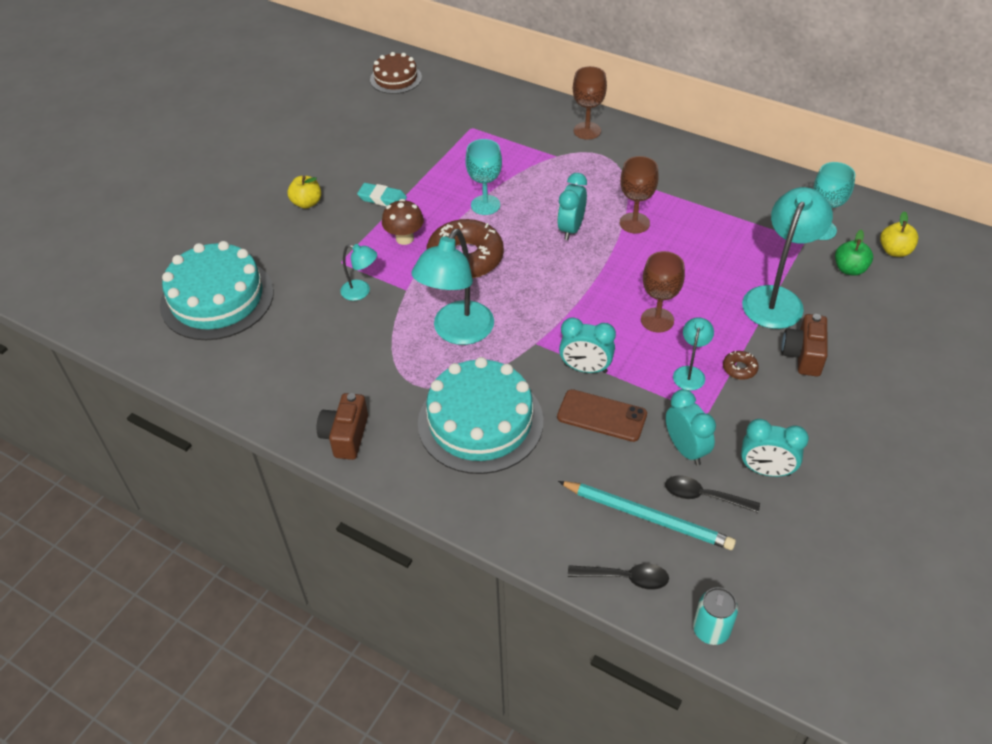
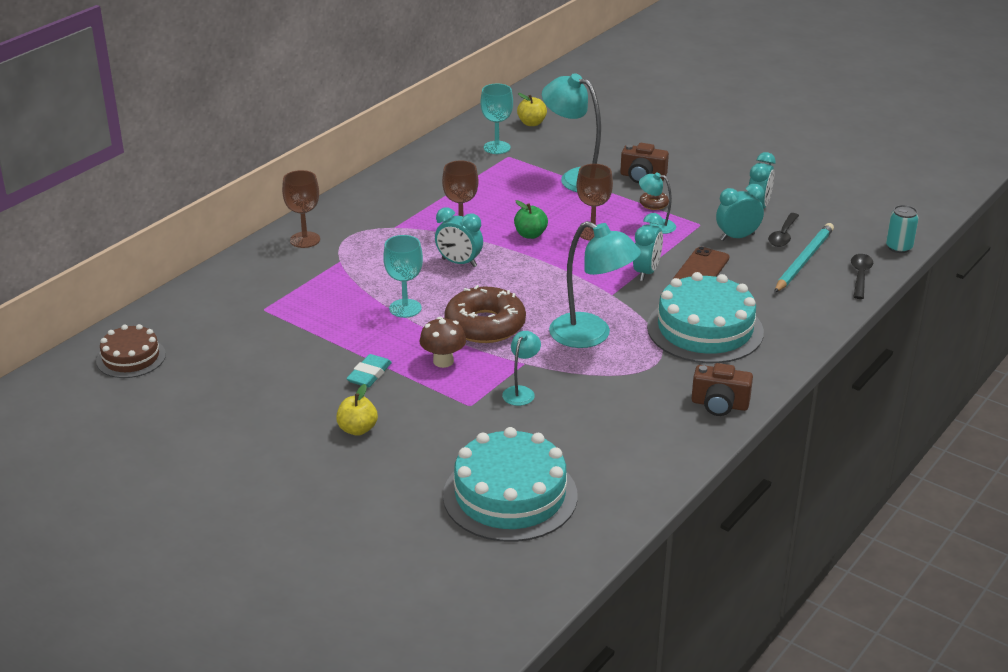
camera: 85 degrees left, 15 degrees down
(849, 269) = (548, 144): green apple -> green apple (530, 235)

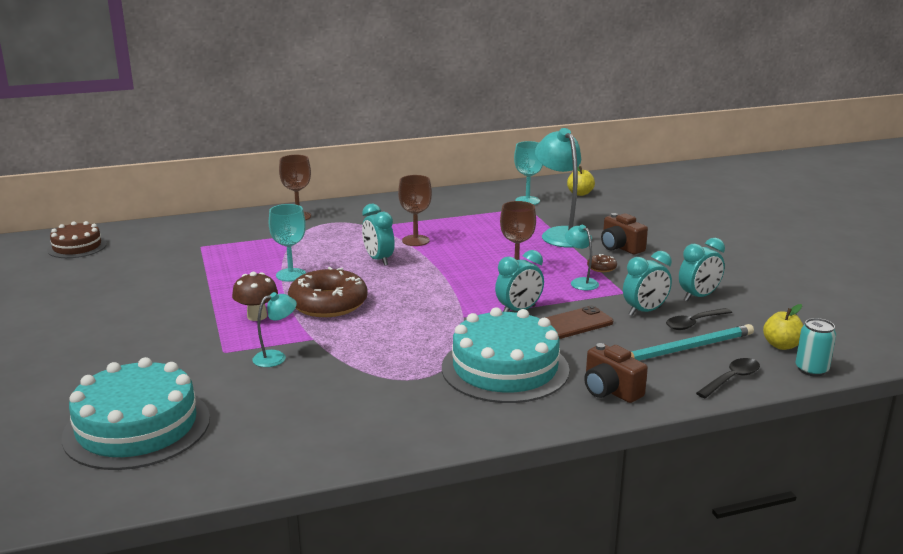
camera: 35 degrees right, 10 degrees down
(357, 429) = (122, 337): yellow apple -> yellow apple (781, 345)
(369, 374) = (193, 306): turquoise eraser -> none
(530, 235) = (463, 258): green apple -> none
(591, 335) = (398, 339): turquoise lamp -> none
(719, 404) = (423, 432): brown camera -> brown camera (610, 390)
(737, 237) = (645, 311): turquoise clock -> turquoise clock turned 135 degrees clockwise

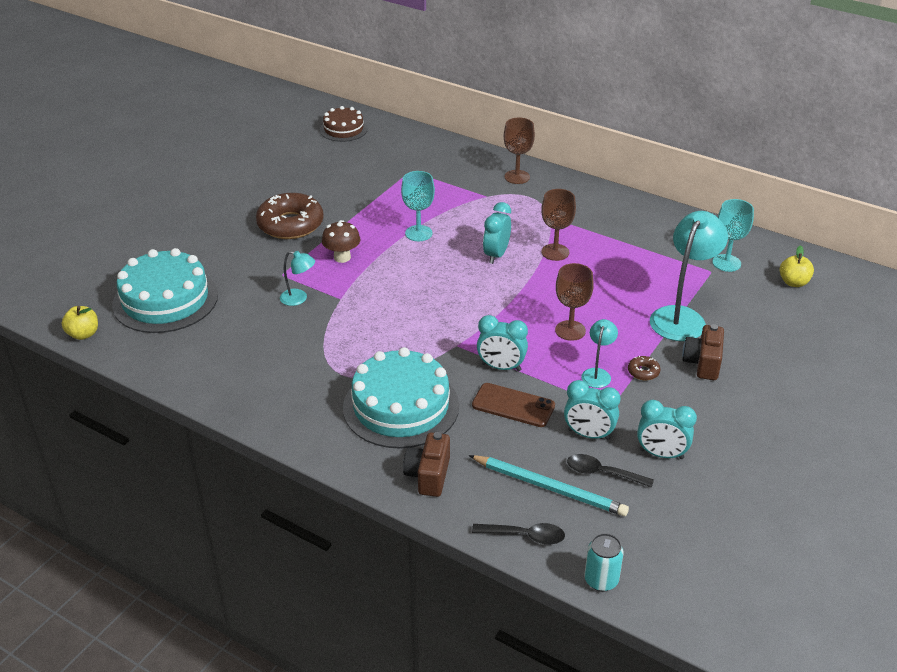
camera: 50 degrees right, 15 degrees up
(328, 304) = (397, 275): brown donut -> brown donut (290, 224)
(781, 345) = (627, 544): yellow apple -> yellow apple (83, 334)

